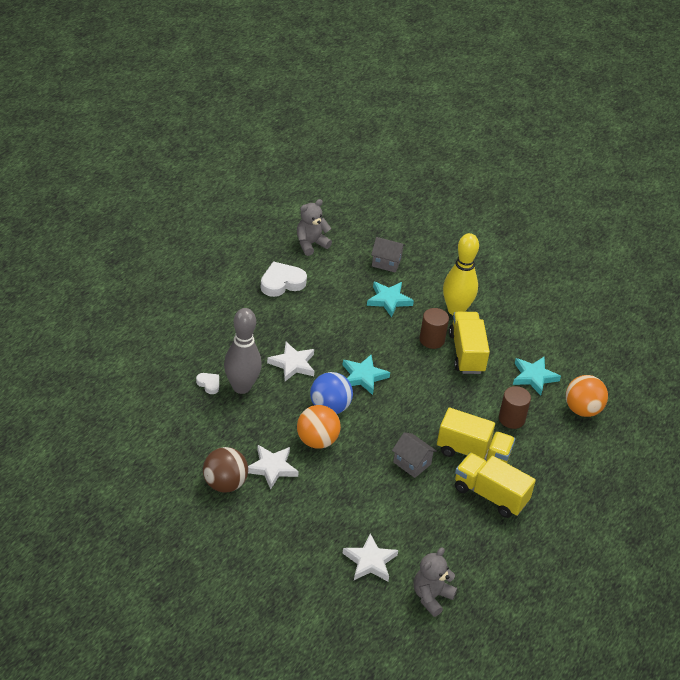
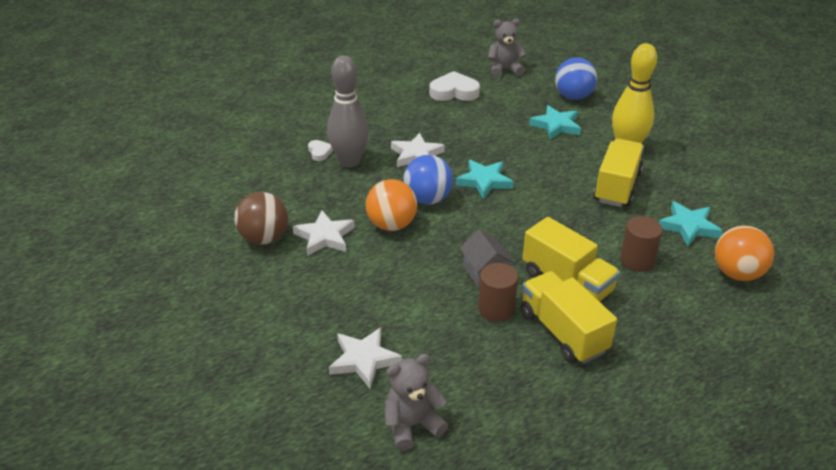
camera: 30 degrees right, 5 degrees down
(386, 262) = (573, 97): grey house -> blue ball
(432, 340) = (583, 167): brown cylinder -> brown cylinder (496, 309)

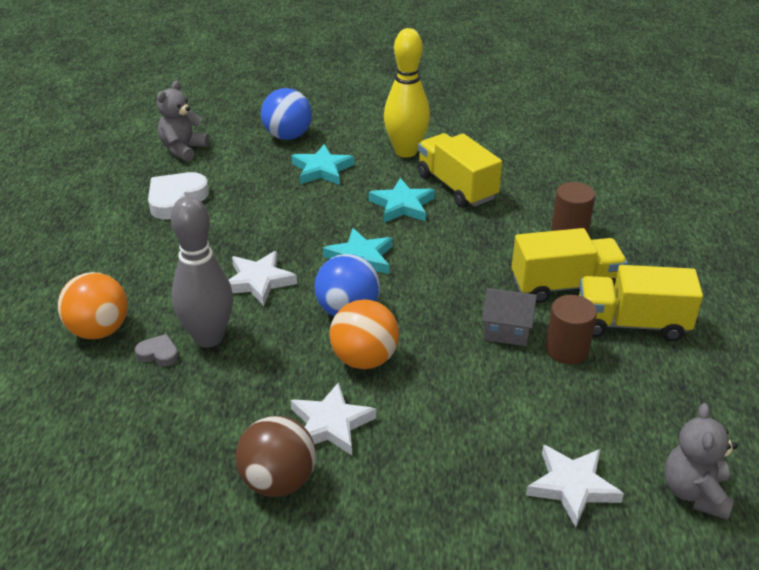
camera: 55 degrees left, 0 degrees up
(319, 152) = (158, 354): white heart -> grey heart
(688, 226) = (549, 181): turquoise star -> turquoise star (402, 205)
(737, 273) = (630, 191): orange ball -> orange ball (99, 330)

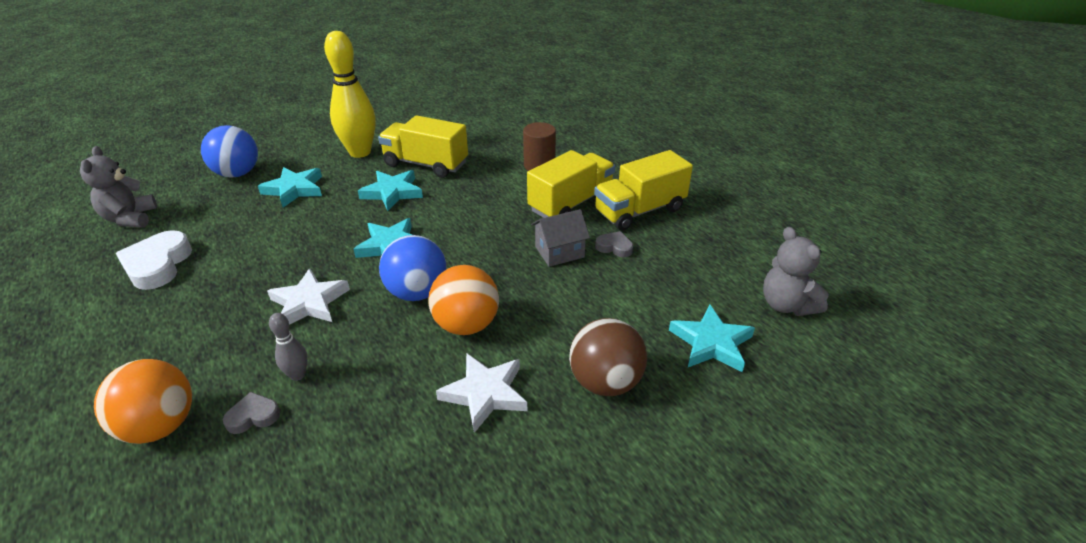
camera: 35 degrees left, 0 degrees up
(208, 337) = (298, 375): grey bowling pin -> grey bowling pin, size x0.45
(278, 481) = (481, 472): brown ball -> brown ball (605, 382)
(567, 350) = (614, 247): brown cylinder -> grey heart
(572, 486) = (711, 343): white star -> turquoise star

